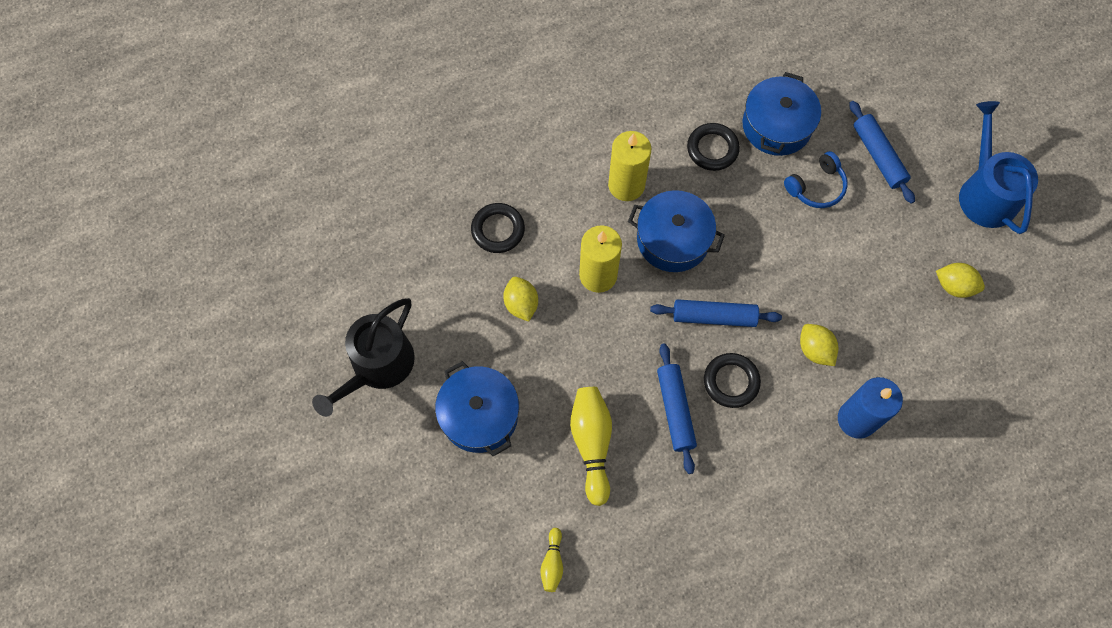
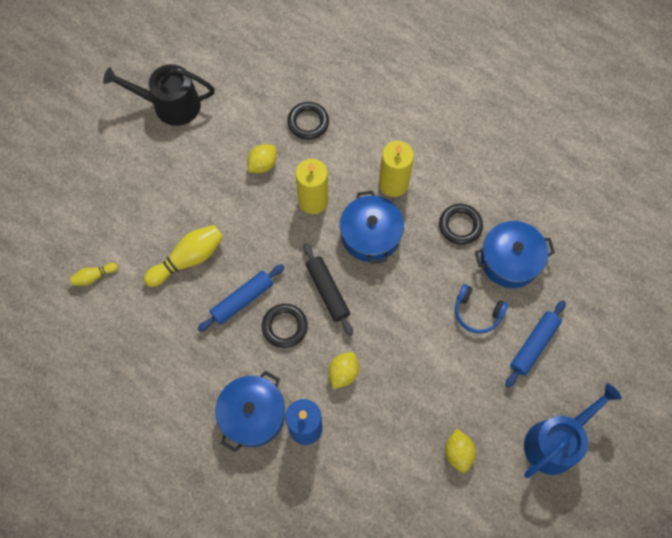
camera: 60 degrees right, 0 degrees up
(479, 415) = (170, 181): blue pot -> blue pot (253, 414)
(714, 316) = (328, 291): blue rolling pin -> black rolling pin

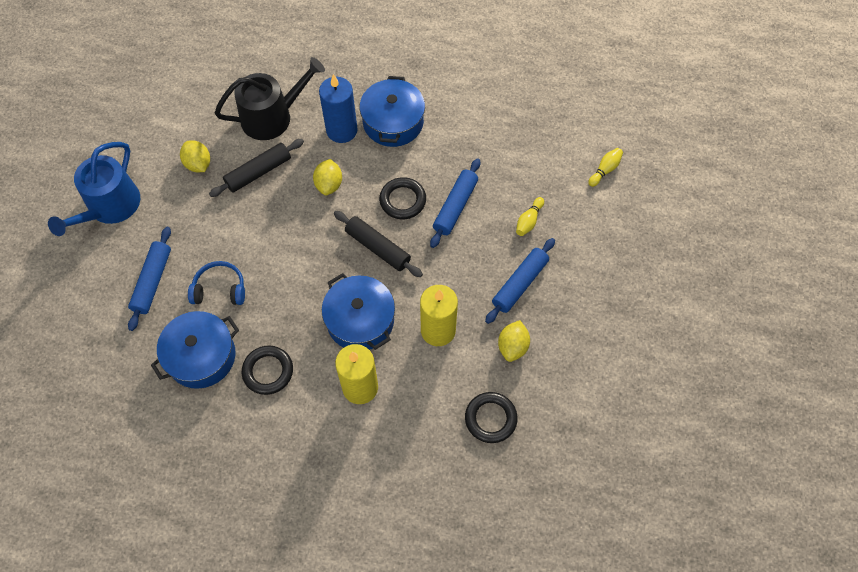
camera: 155 degrees right, 5 degrees down
(170, 105) = (654, 370): black watering can -> black watering can (272, 117)
(188, 259) = (529, 221): yellow bowling pin -> yellow bowling pin, size x0.53
(228, 210) = (519, 284): none -> blue rolling pin
(403, 416) = (258, 172): none -> black rolling pin

